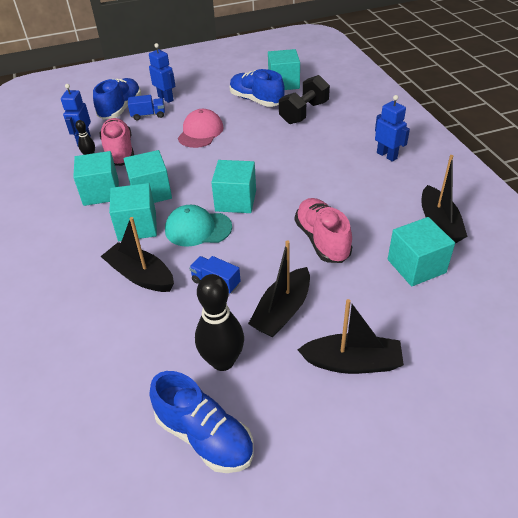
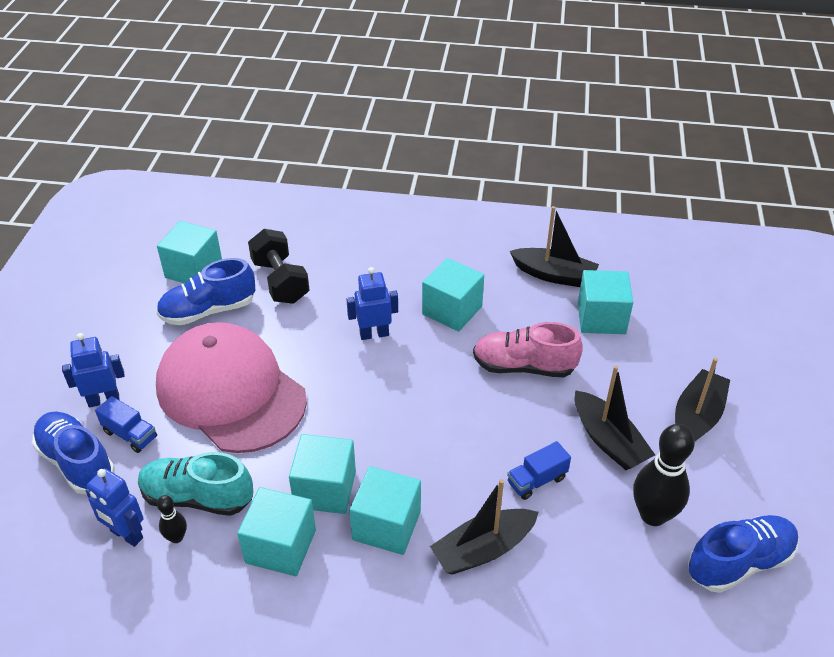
camera: 65 degrees left, 0 degrees up
(119, 152) = (197, 497): pink shoe -> turquoise shoe
(148, 115) = (130, 434): blue truck -> blue truck turned 105 degrees clockwise
(198, 228) = (433, 465): turquoise cap -> none
(200, 132) = (231, 392): pink cap -> pink cap, size x1.97
(235, 201) = (406, 411): turquoise cube -> turquoise cube (452, 310)
(387, 155) = (422, 256): blue robot -> blue robot (374, 334)

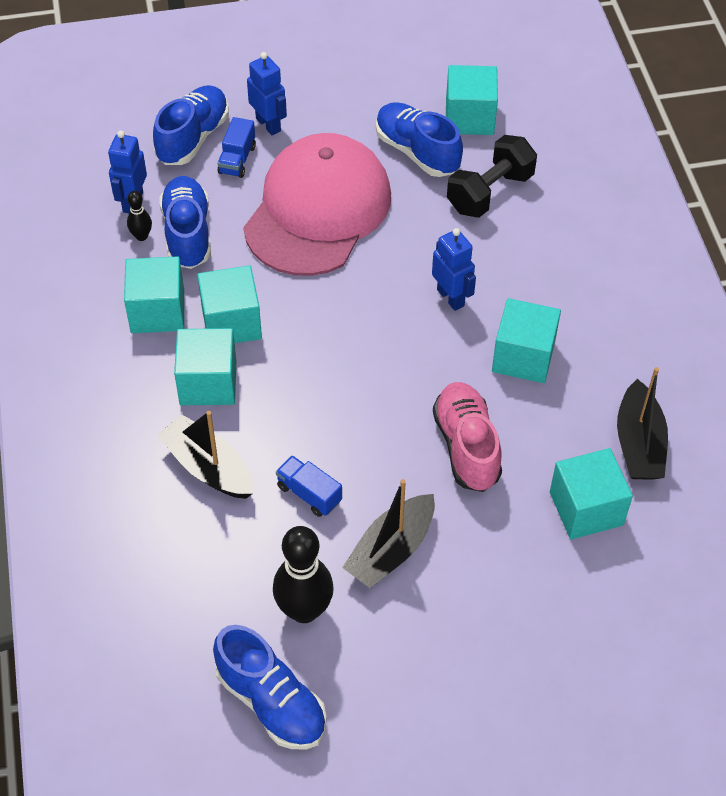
camera: 70 degrees right, 10 degrees up
(197, 497) = (187, 234): turquoise shoe -> blue shoe
(697, 417) = (465, 636): black boat -> none

